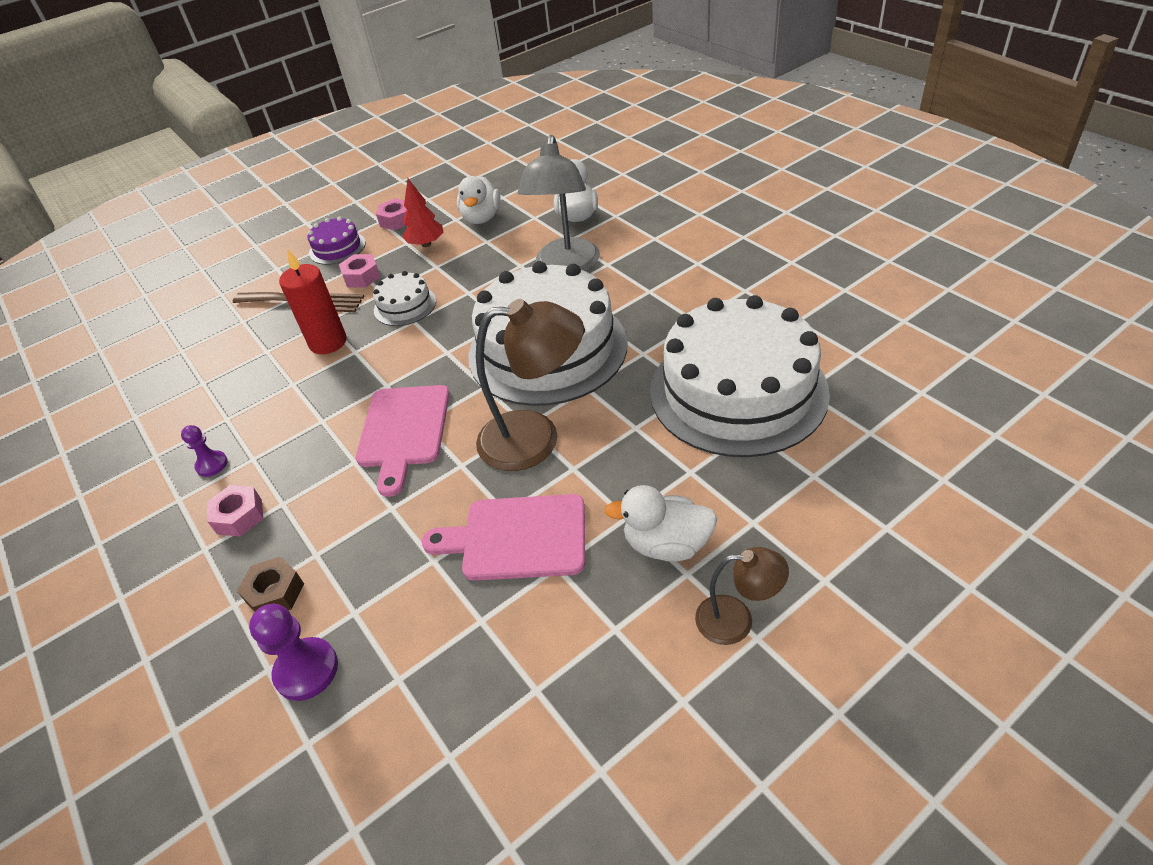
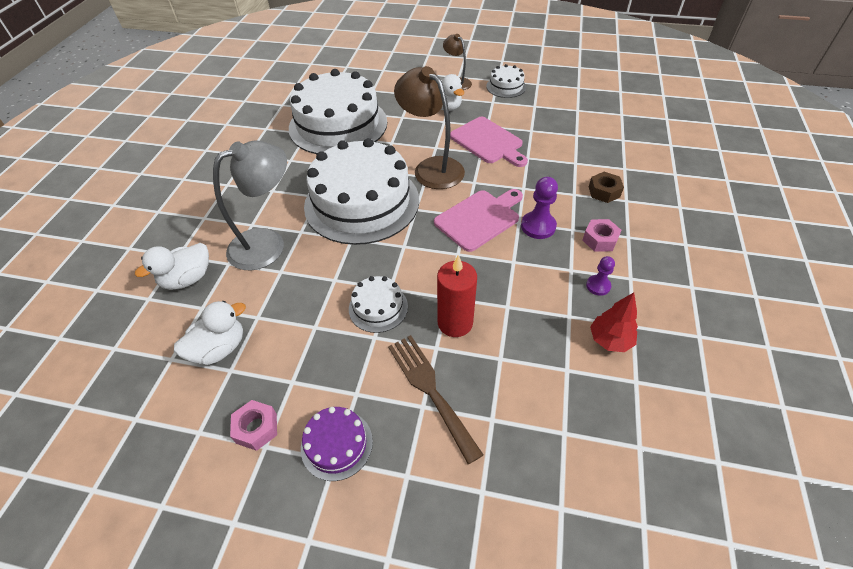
camera: 135 degrees left, 5 degrees up
(306, 670) = (609, 158): purple pawn -> purple pawn (538, 226)
(362, 277) = (365, 374): pink nut -> none
(426, 244) = (286, 361): red tree -> red tree (610, 340)
(644, 695) = (506, 87): none -> white cake

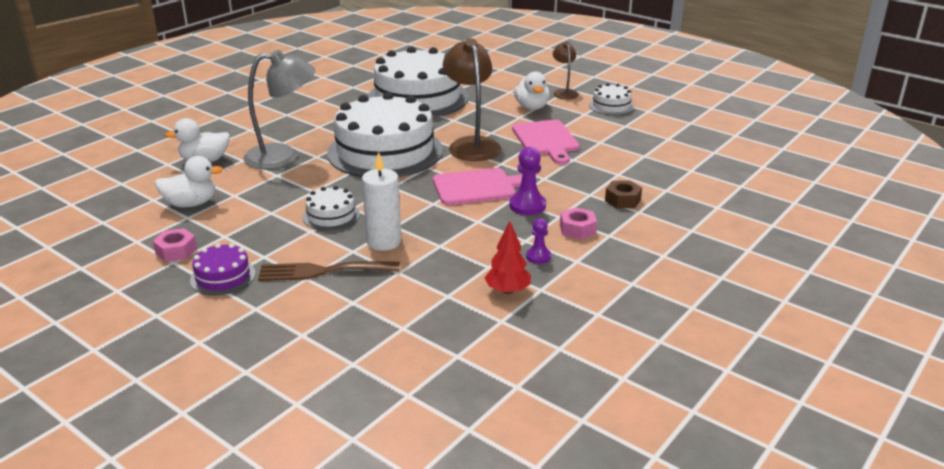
camera: 25 degrees right, 20 degrees down
(430, 390) = (322, 271): brown fork -> brown fork turned 90 degrees counterclockwise
(455, 323) = (384, 242): red candle -> white candle

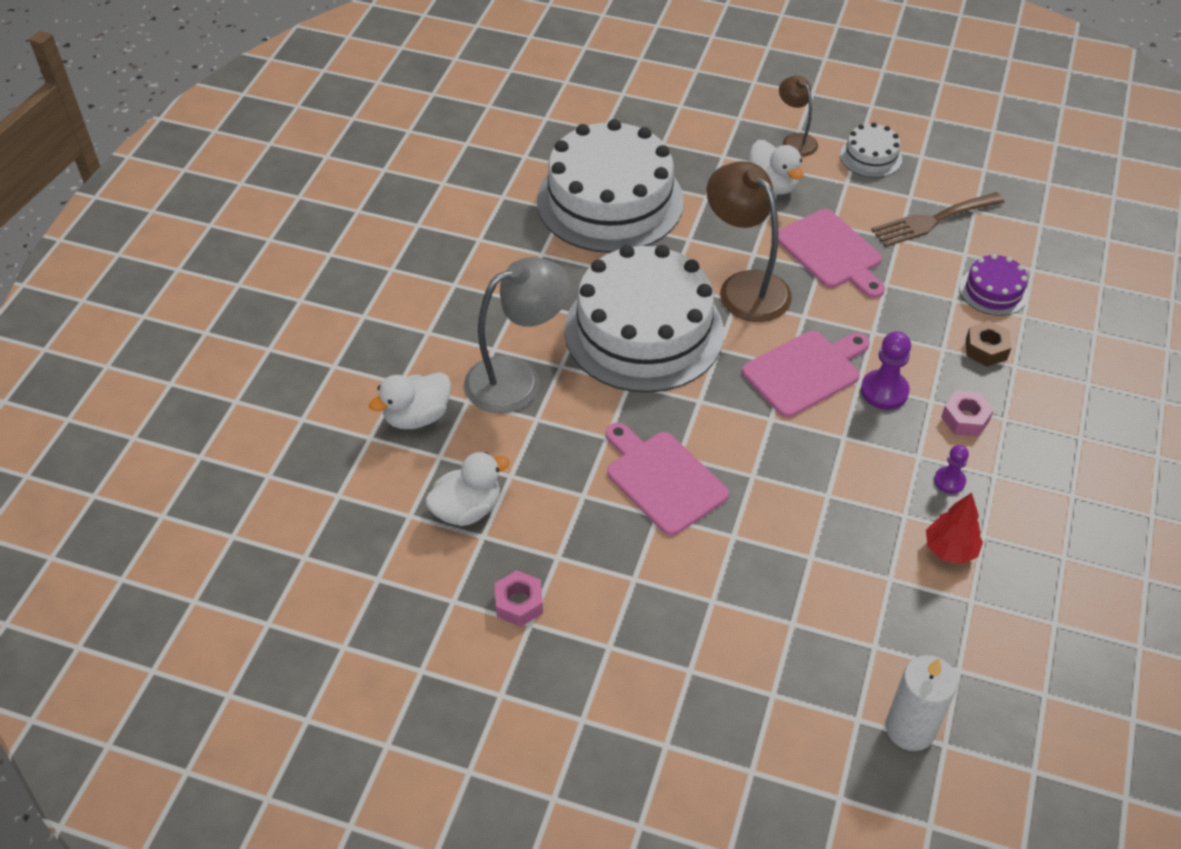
camera: 20 degrees left, 20 degrees up
(223, 277) = (611, 630): purple cake -> purple cake (993, 291)
(322, 271) = (722, 583): brown fork -> brown fork (932, 221)
(331, 216) = (663, 479): white cake -> pink cutting board
(384, 242) = (759, 508): white candle -> white candle (910, 728)

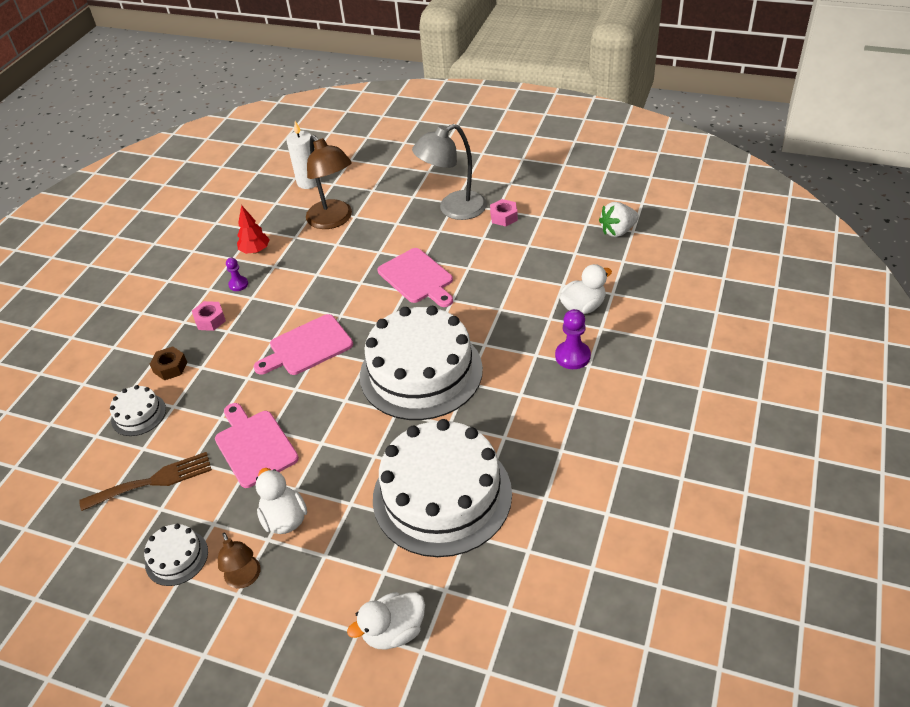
camera: 175 degrees left, 5 degrees down
(329, 557) = (618, 231): none -> white strawberry
(467, 509) = (539, 257): white duck -> white duck (394, 631)
(517, 379) = (515, 334): grey lamp -> grey lamp (453, 209)
(745, 287) = (335, 411): brown lamp -> brown lamp (334, 220)
(884, 391) = (256, 335): purple pawn -> purple pawn (572, 356)
(993, 291) = (138, 414): purple cake -> white cake

